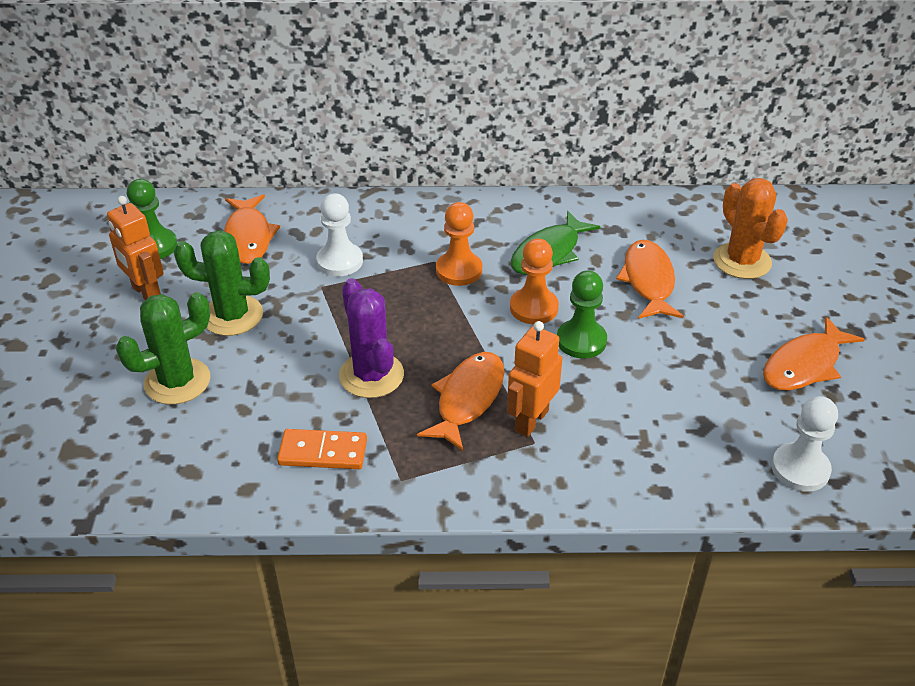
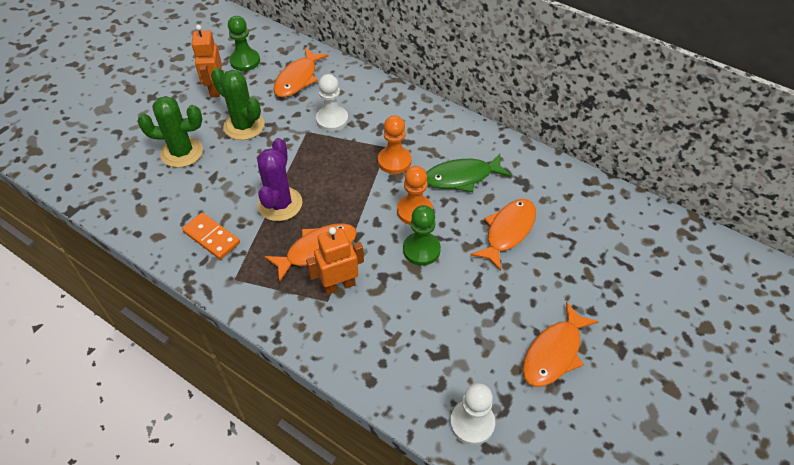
camera: 35 degrees right, 10 degrees up
(742, 261) = (589, 251): orange cactus -> none
(804, 365) = (554, 353): orange fish -> orange fish turned 45 degrees counterclockwise

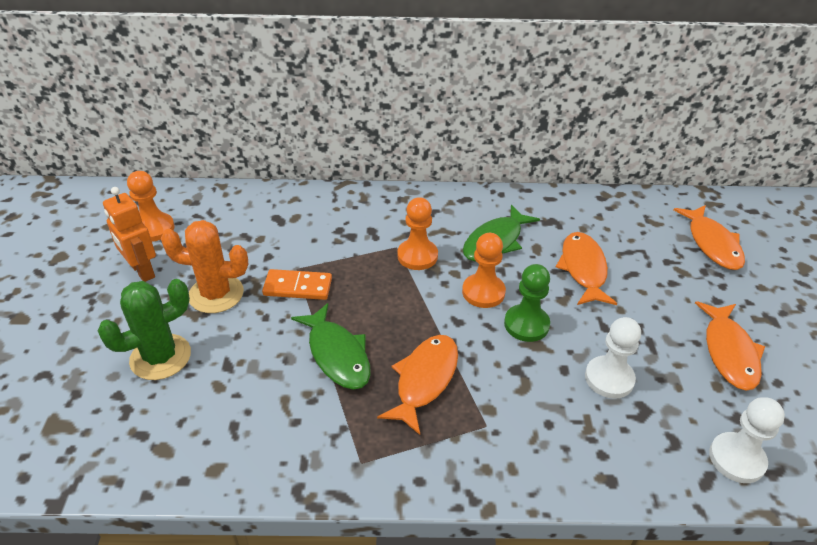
camera: 35 degrees left, 10 degrees down
(211, 237) = (289, 432): orange domino -> orange domino (298, 287)
(244, 126) = (216, 294): green cactus -> orange cactus
(245, 61) = (154, 228): green pawn -> orange pawn
(280, 204) = (337, 354): purple cactus -> green fish
(298, 79) = (236, 222): orange fish -> orange fish (712, 244)
(332, 120) = (314, 245): white pawn -> white pawn (609, 378)
(339, 285) = (483, 403): orange robot -> none

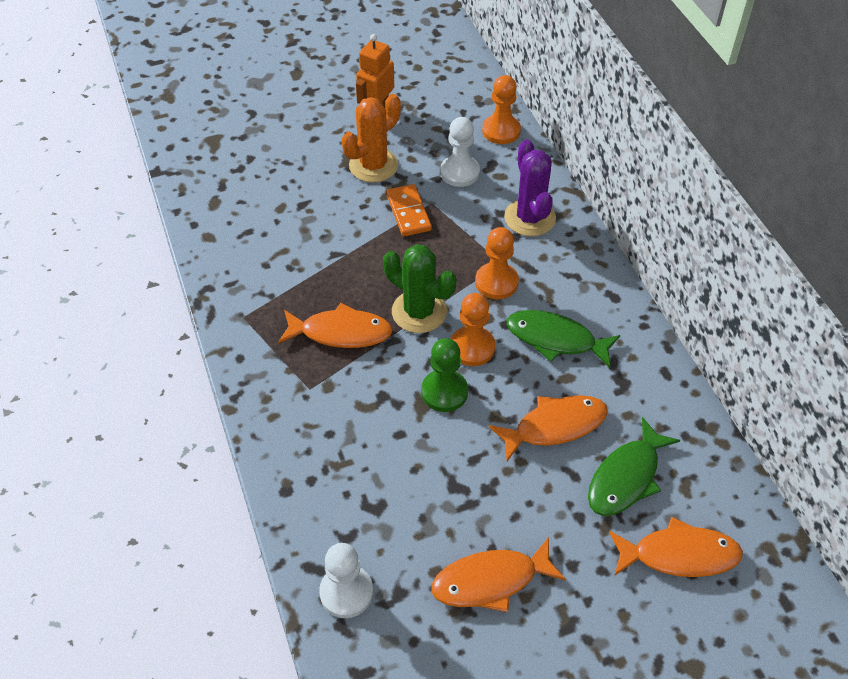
camera: 70 degrees right, 10 degrees up
(154, 228) = (430, 94): orange pawn -> orange pawn (501, 131)
(160, 357) = (293, 164): green cactus -> green cactus (419, 312)
(216, 294) = (373, 165): orange cactus -> orange cactus turned 60 degrees clockwise
(337, 354) = (343, 266): green fish -> green fish (626, 477)
(356, 215) = (529, 218): none -> purple cactus
(609, 378) = (403, 473): white pawn -> white pawn (459, 172)
(712, 244) = (679, 555): orange fish -> orange fish turned 150 degrees counterclockwise

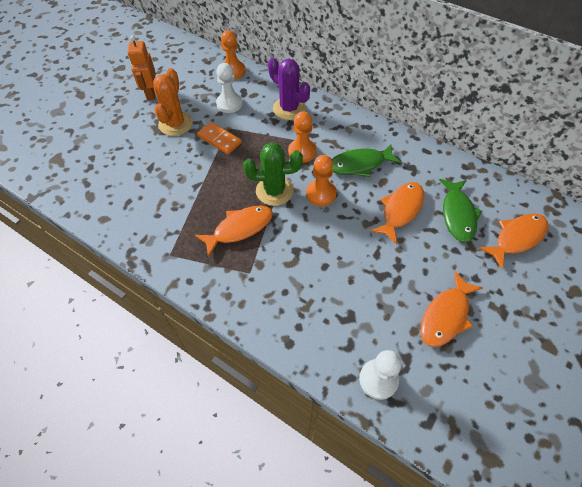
camera: 35 degrees left, 5 degrees up
(444, 392) = (328, 227): green pawn -> none

